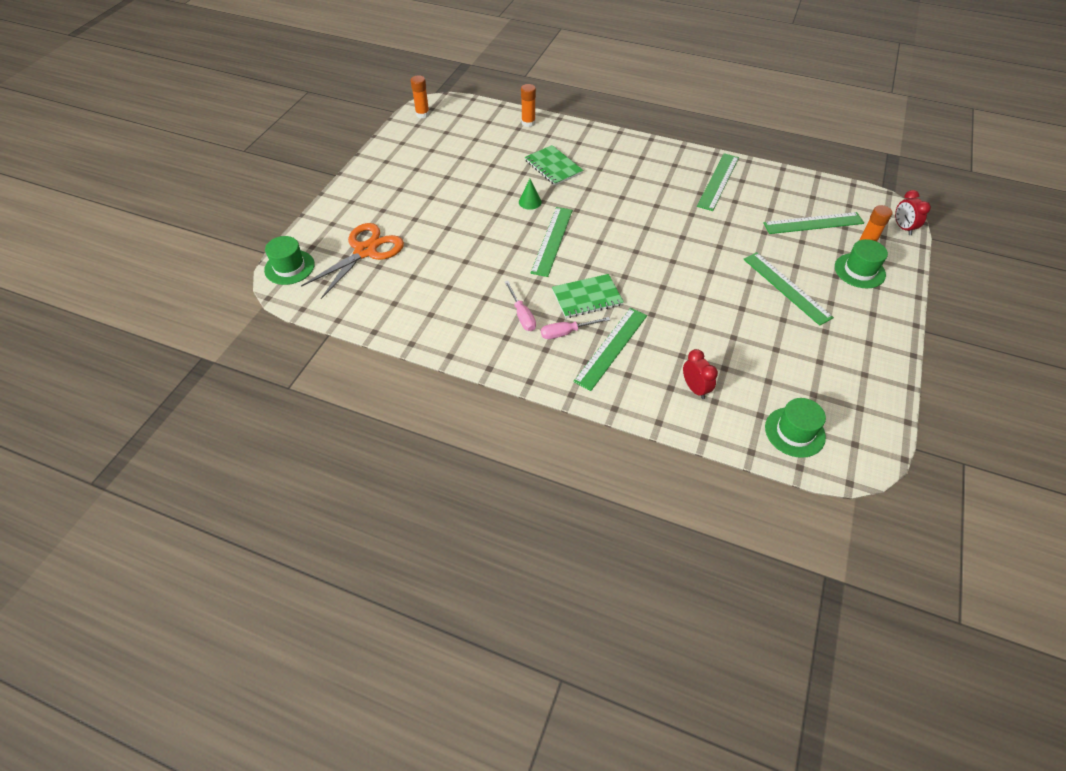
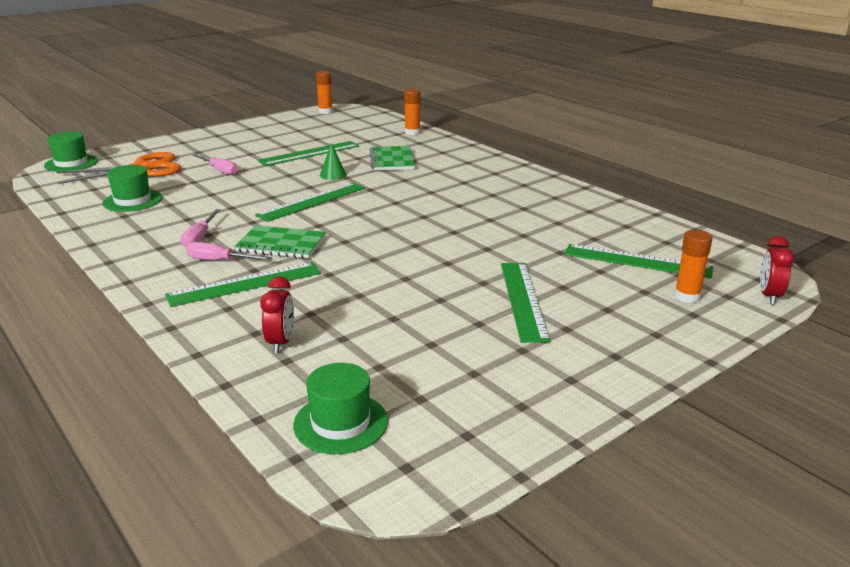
camera: 30 degrees right, 25 degrees down
(434, 229) = (219, 170): none -> pink screwdriver
(718, 181) = (558, 205): green ruler -> green ruler (309, 153)
(859, 271) = (648, 314): green hat -> green hat (132, 201)

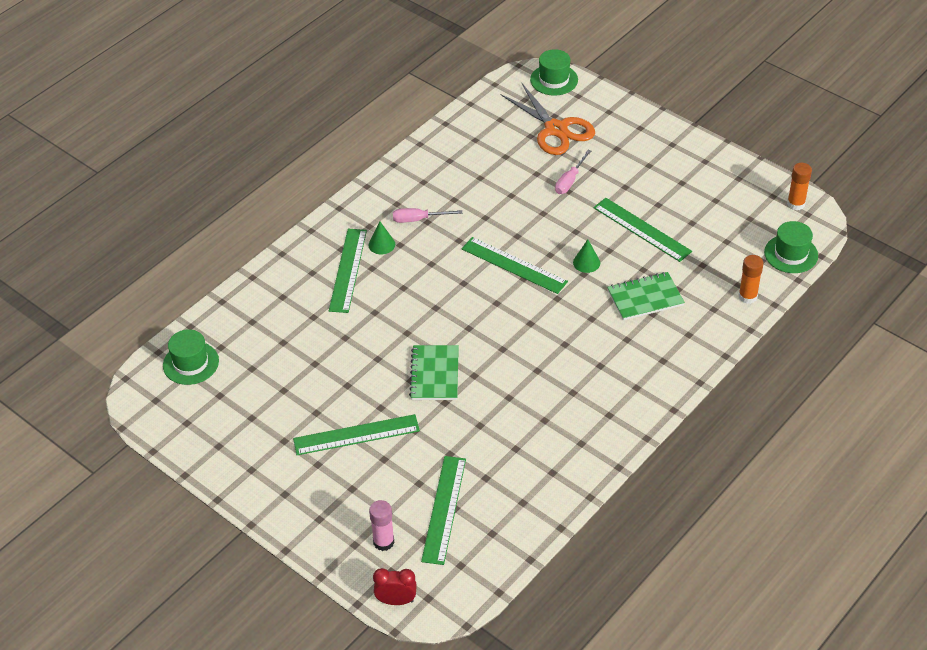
camera: 80 degrees right, 20 degrees up
(132, 201) = (481, 153): green hat -> green hat (791, 254)
(219, 261) = (381, 244): pink screwdriver -> green cone
(245, 284) = (348, 270): green ruler -> green ruler turned 45 degrees clockwise
(281, 244) = (419, 270): green notebook -> green notebook (435, 374)
(281, 342) = (272, 312): red clock -> none
(687, 296) = (383, 542): orange glue stick -> pink glue stick

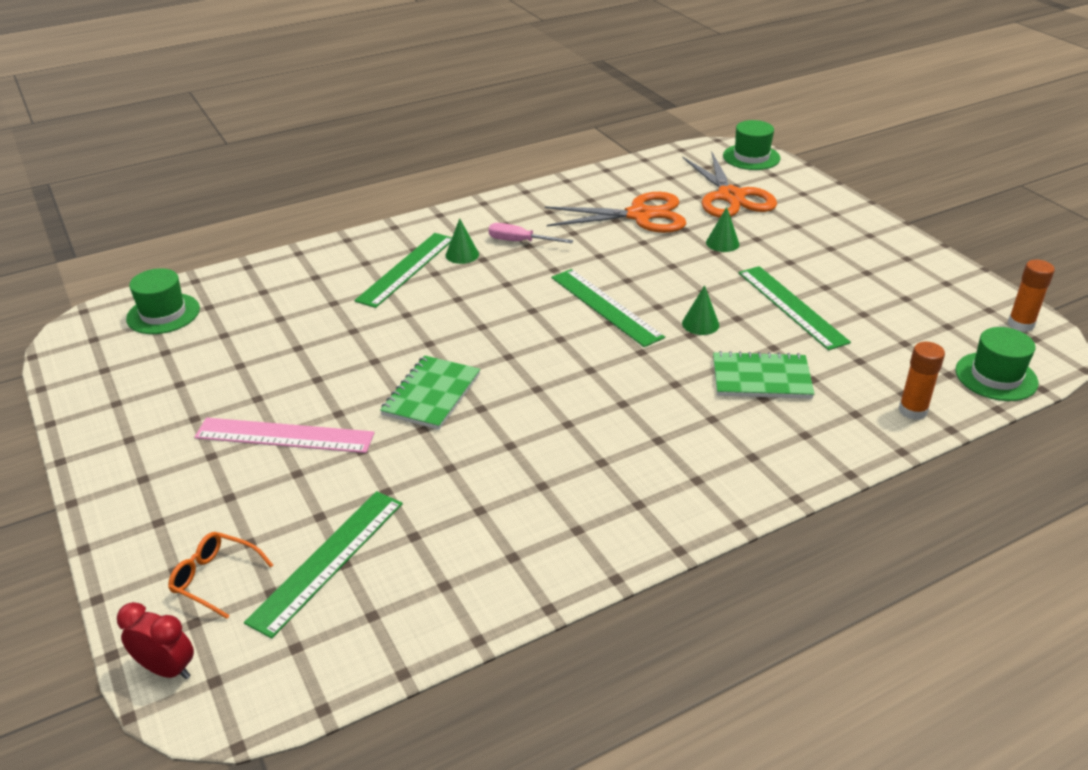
camera: 20 degrees right, 10 degrees down
(356, 435) = (284, 436): green ruler -> pink ruler
(383, 542) = (215, 578): pink glue stick -> orange glasses
(496, 168) = (640, 215): none -> orange scissors
(570, 181) = (722, 243): pink screwdriver -> green cone

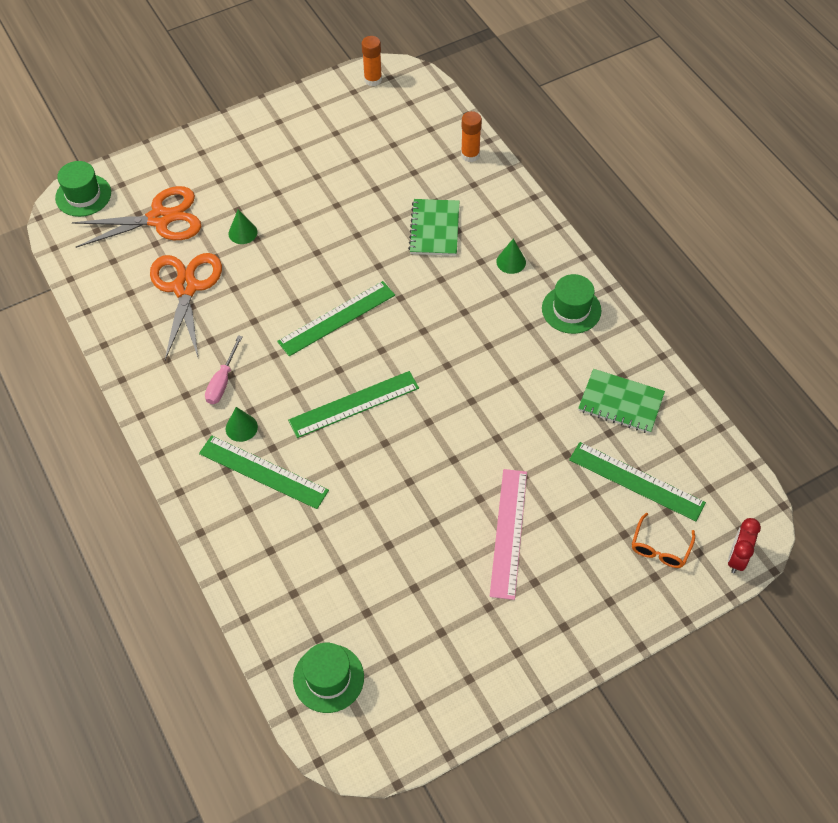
camera: 90 degrees left, 20 degrees up
(431, 394) = (455, 435): green notebook -> green notebook (621, 402)
(700, 324) = (364, 258): green cone -> green cone (511, 262)
(791, 306) = (343, 200): green ruler -> green ruler (354, 404)
(996, 376) = (433, 106): green hat -> green hat (571, 309)

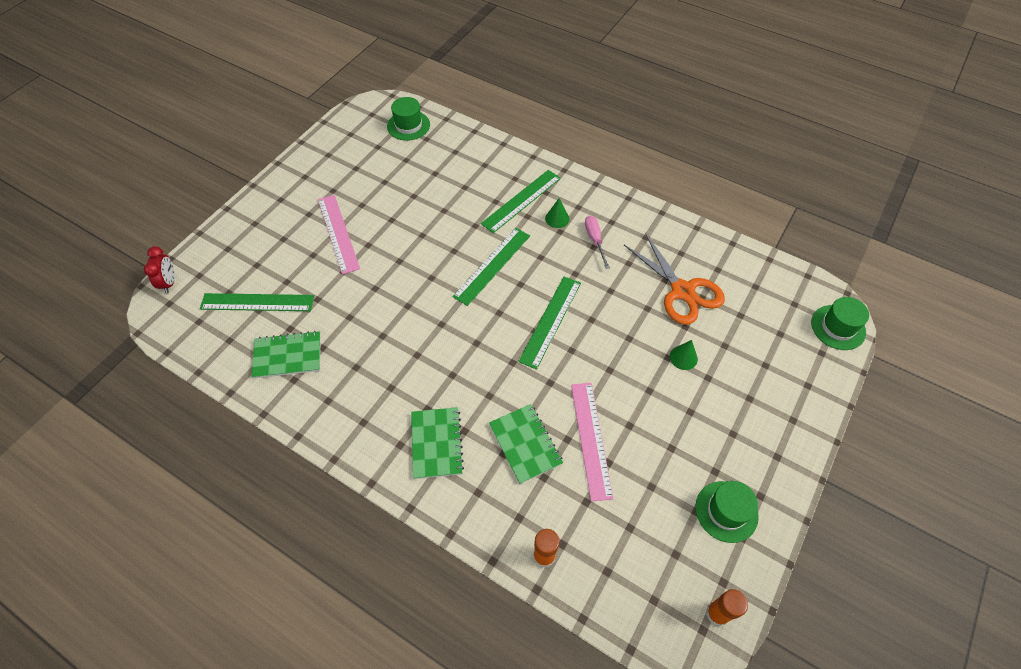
camera: 150 degrees right, 0 degrees up
(160, 219) = (758, 337): orange scissors -> none
(263, 471) = (521, 201): green ruler -> green ruler turned 45 degrees counterclockwise
(376, 209) = (591, 439): none -> pink ruler
(511, 262) = (436, 443): green cone -> green notebook
(571, 309) = (360, 420): green hat -> green hat (726, 511)
(660, 548) = (228, 266): orange glasses -> none

